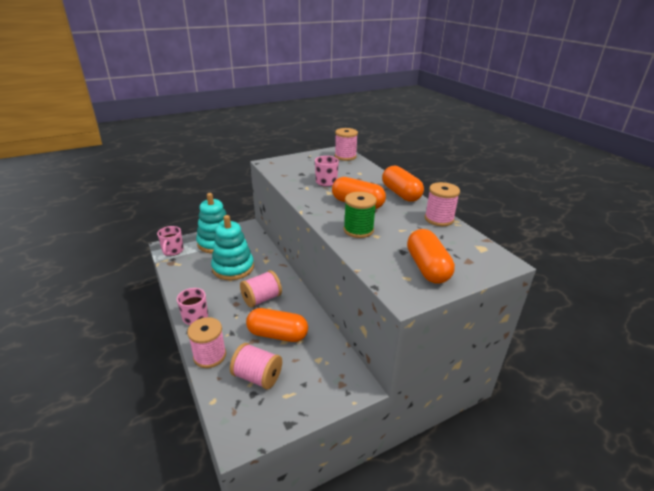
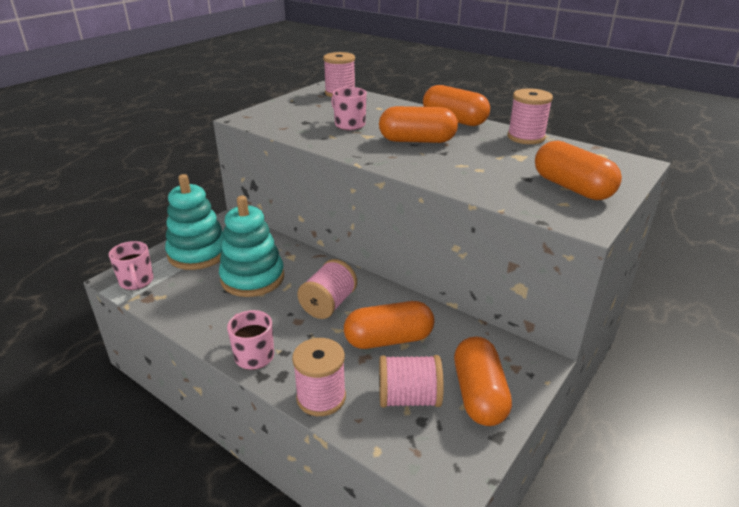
camera: 25 degrees left, 0 degrees up
(301, 392) = (479, 394): none -> orange capsule
(358, 230) = (452, 168): green spool -> none

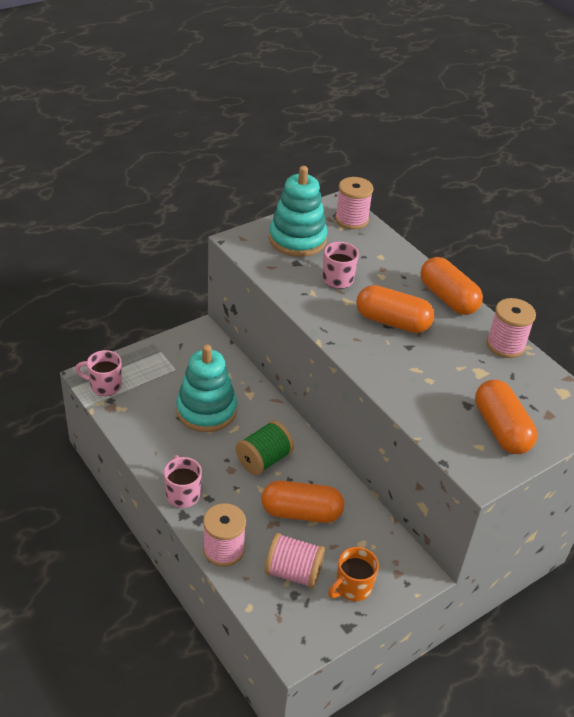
camera: 15 degrees right, 10 degrees up
(136, 282) = (104, 386): pink mug -> pink mug turned 105 degrees clockwise
(198, 253) = (165, 366): turquoise stacking toy -> turquoise stacking toy (297, 239)
(328, 304) = (263, 460): pink spool -> green spool
(479, 394) = (352, 587): orange capsule -> orange mug

